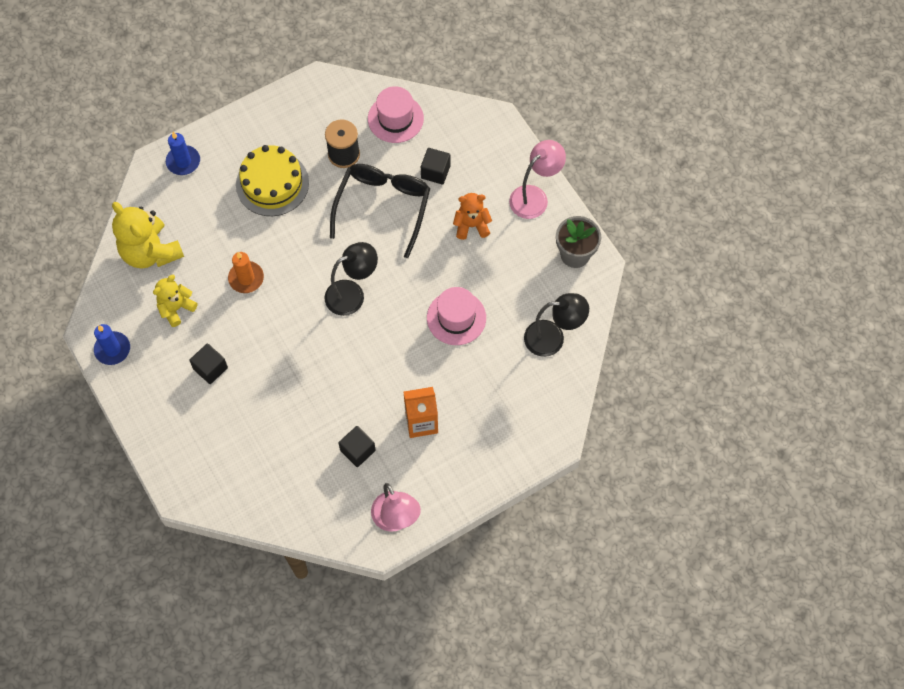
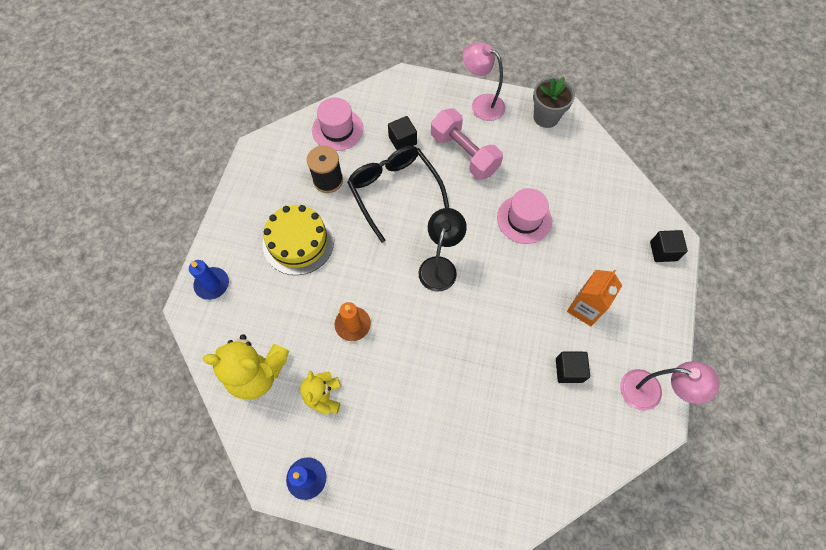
camera: 45 degrees left, 0 degrees up
(210, 368) = (400, 416): black cube -> black cube (663, 251)
(471, 225) = (464, 153): orange teddy bear -> pink dumbbell
(534, 197) = (481, 104): pink lamp -> pink lamp turned 60 degrees counterclockwise
(553, 338) = (595, 178): black lamp -> none

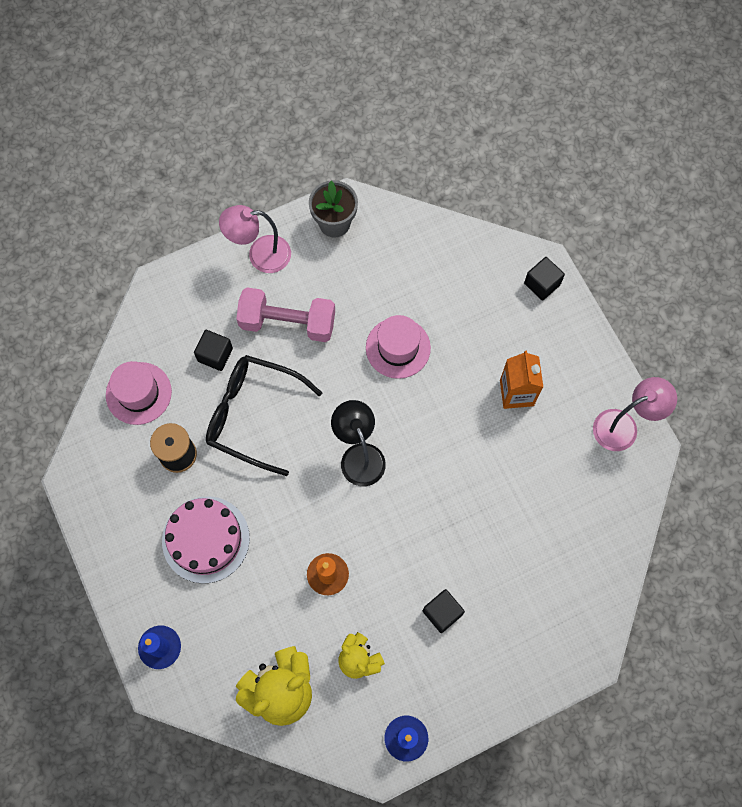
camera: 40 degrees left, 5 degrees up
(298, 242) = (206, 539): yellow cake -> pink cake
(569, 370) = (545, 461): black cube -> black cube (442, 613)

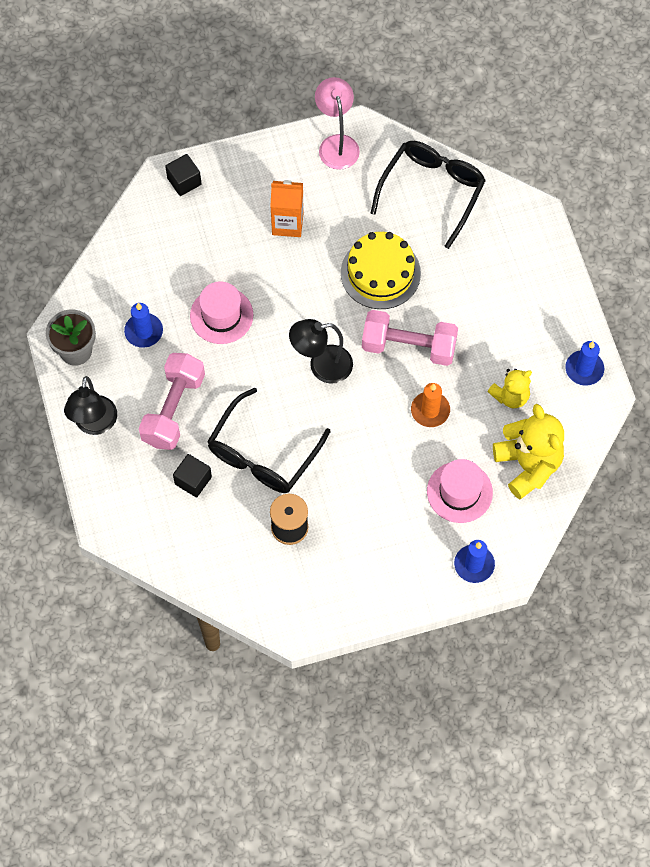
camera: 80 degrees left, 5 degrees down
(138, 393) = (218, 557): pink hat -> pink hat (459, 492)
(206, 539) = (378, 512): pink cake -> none
(260, 255) = (94, 424): pink lamp -> black lamp
(366, 279) = (144, 331): none -> blue candle
(398, 540) = (408, 346): none -> pink dumbbell
(442, 613) = (480, 321): black cube -> none
(478, 497) = (380, 273): none -> yellow cake
(590, 536) = (432, 191): none -> black glasses

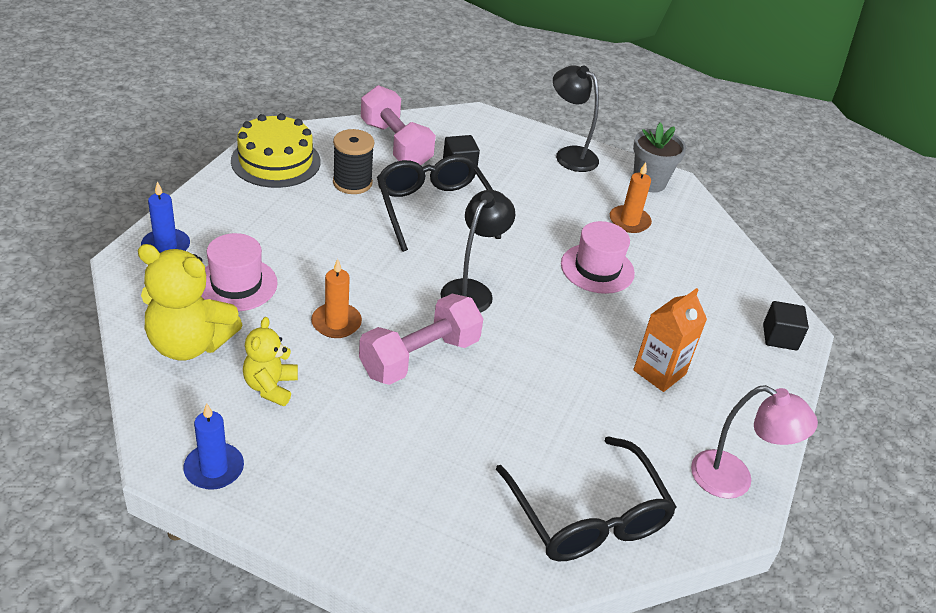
camera: 125 degrees right, 25 degrees down
(144, 331) = (629, 221): blue candle -> orange candle
(173, 409) = (535, 193): pink dumbbell -> pink dumbbell (396, 144)
(380, 273) = (526, 396): yellow cake -> yellow cake (276, 161)

